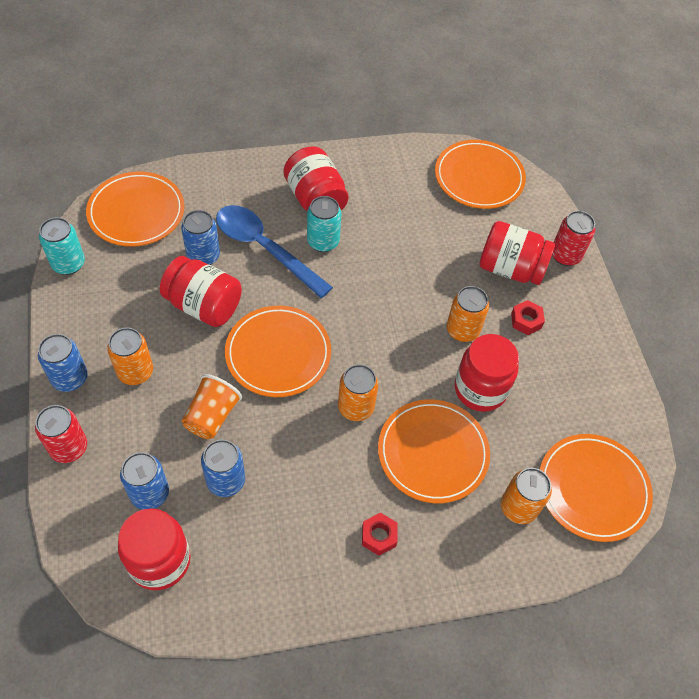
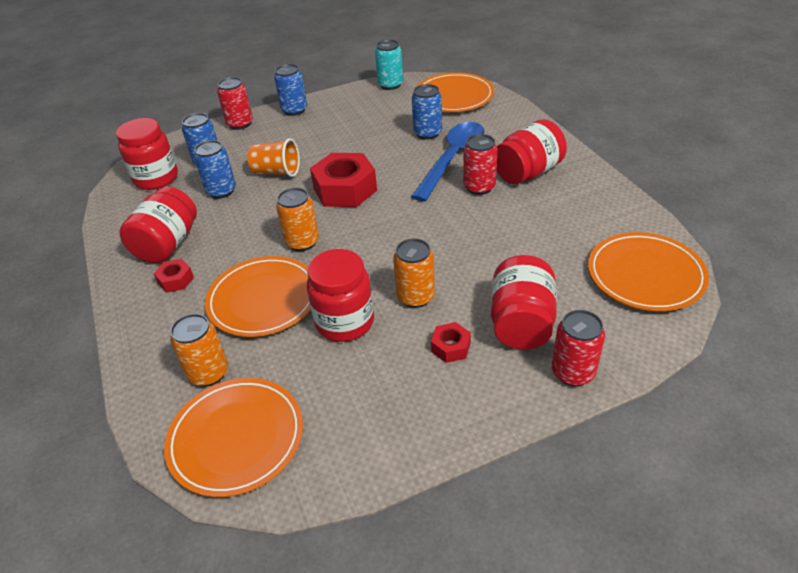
camera: 85 degrees right, 15 degrees down
(135, 372) = (307, 132): orange can -> none
(204, 306) = (378, 145): red jar -> red jar (167, 244)
(278, 353) = (345, 189): orange plate -> red nut
(323, 242) = (479, 187): turquoise can -> red can

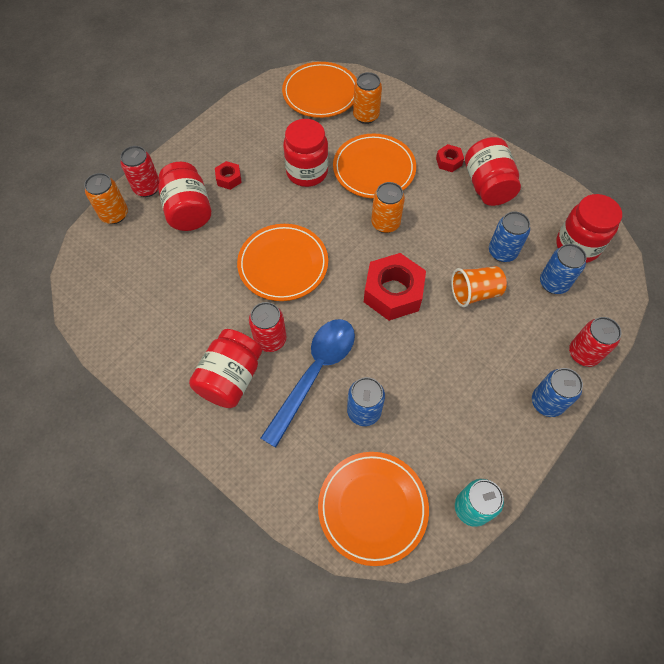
camera: 150 degrees right, 20 degrees up
(415, 297) = (270, 206): orange can -> orange can (114, 214)
(452, 159) = (315, 373): blue spoon -> blue spoon turned 150 degrees counterclockwise
(645, 275) = (105, 282): orange plate -> orange plate (283, 264)

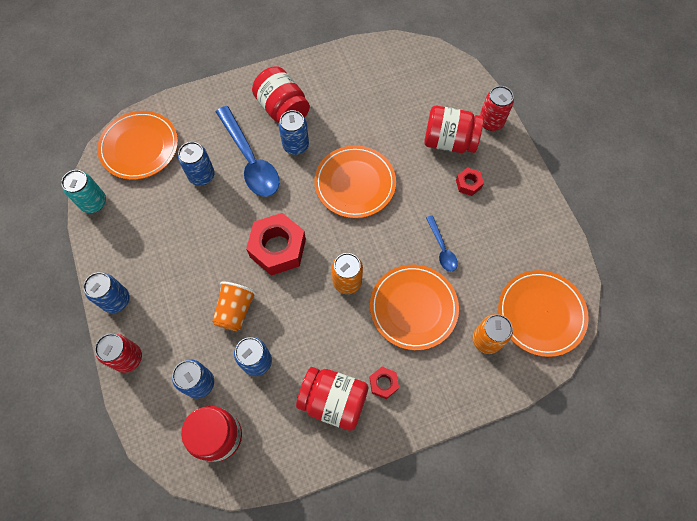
camera: 120 degrees right, 5 degrees up
(114, 214) = (474, 91): orange can -> none
(270, 339) = (295, 145): red can -> blue can
(307, 172) = (441, 248): red jar -> blue spoon

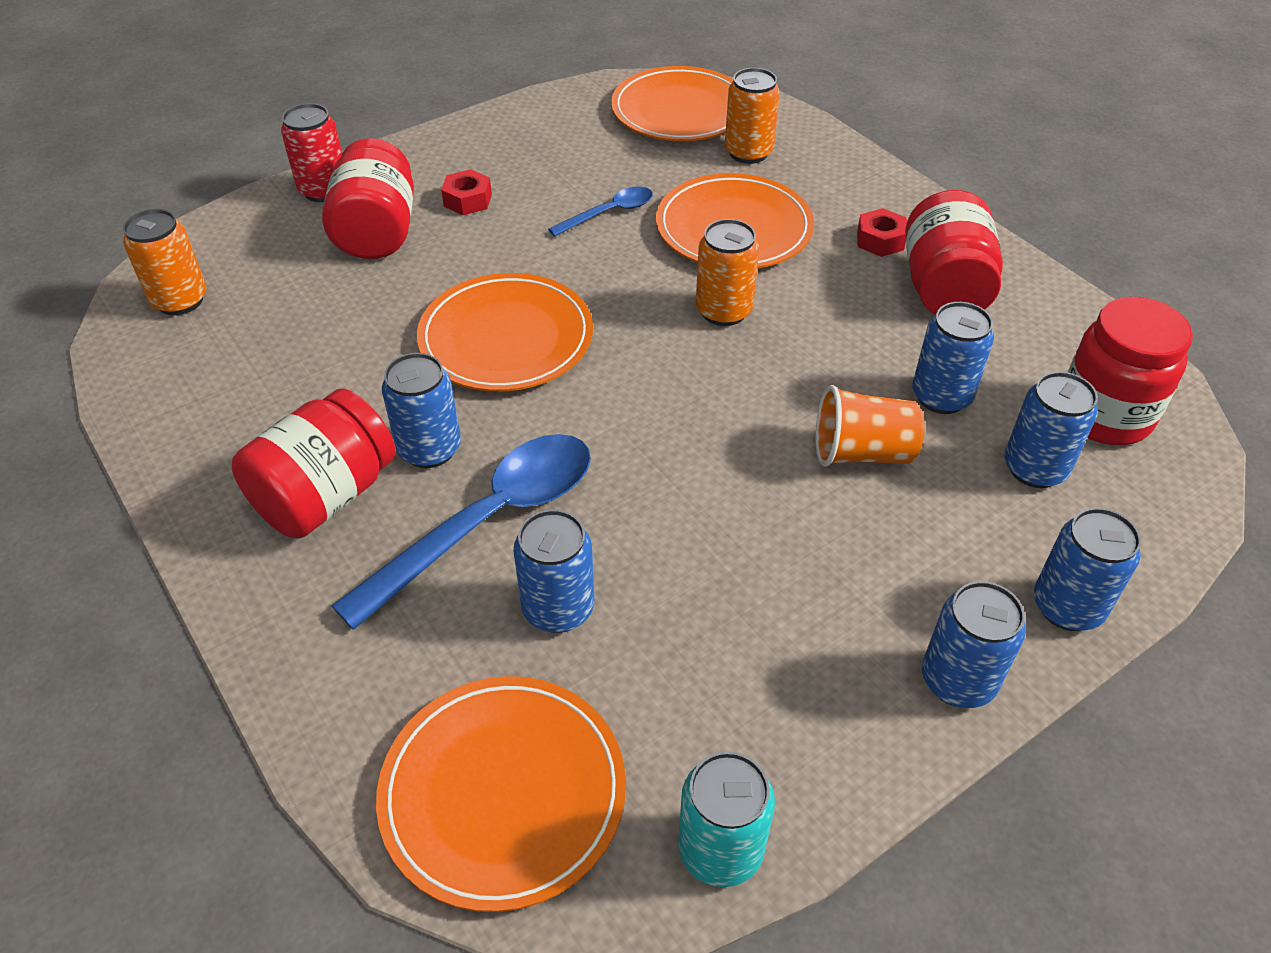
camera: 105 degrees left, 20 degrees down
(128, 358) = (1067, 607): red can -> blue can
(278, 248) = (696, 421): red nut -> none
(416, 64) = (180, 300): none -> orange can

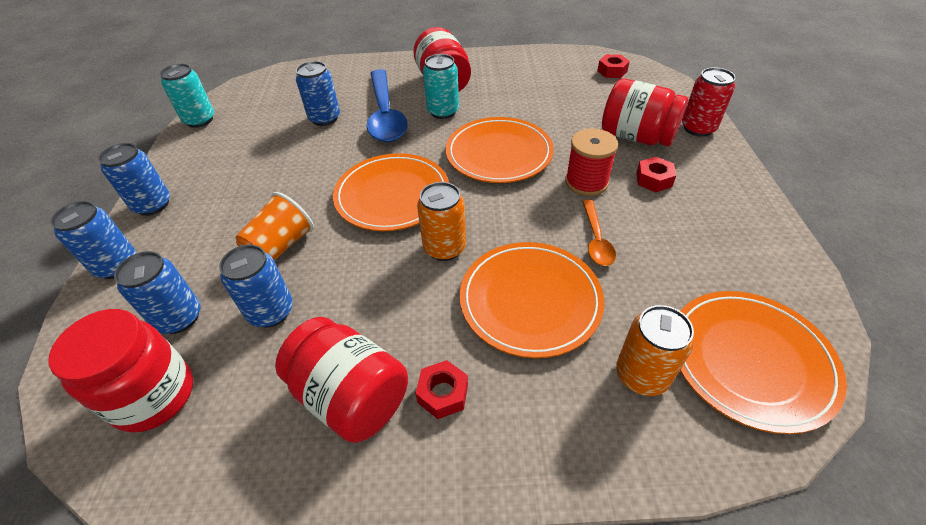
camera: 125 degrees right, 0 degrees up
(180, 300) = (612, 71): orange can -> red nut
(429, 449) = (443, 111): blue can -> turquoise can
(503, 793) = (277, 88): orange plate -> orange plate (392, 195)
(512, 246) = (586, 182): none -> red spool
(609, 213) = (596, 239): blue spoon -> orange spoon

